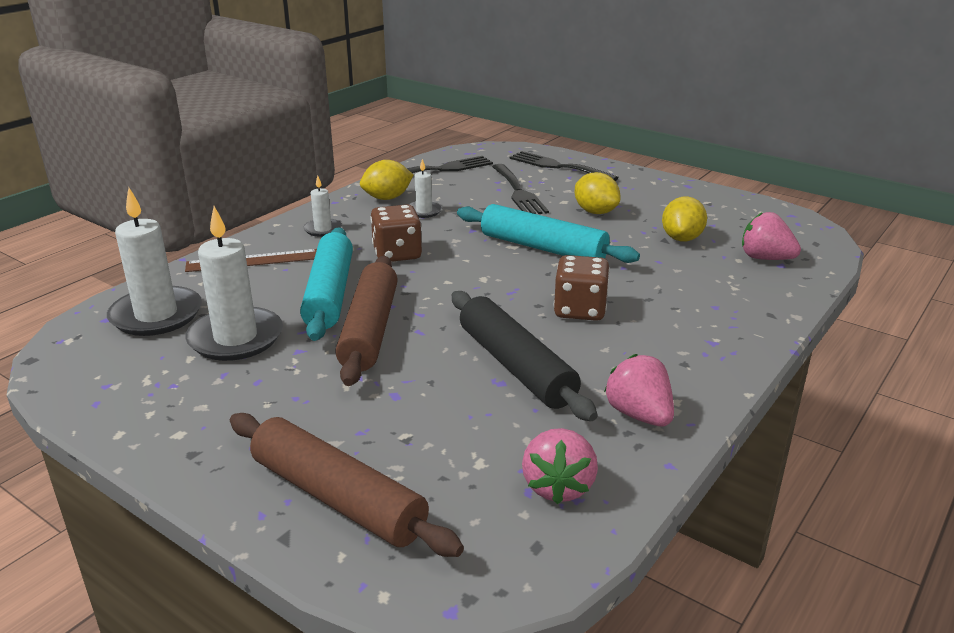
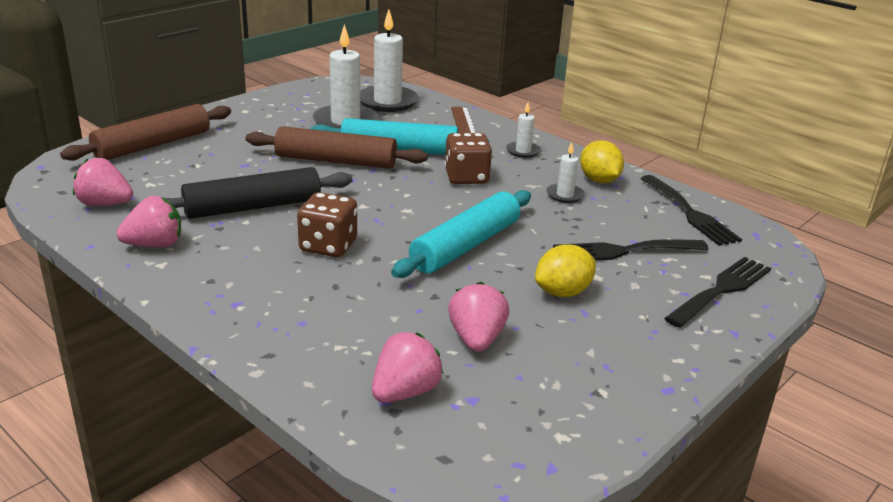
camera: 95 degrees right, 0 degrees up
(681, 238) = (476, 339): yellow lemon -> pink strawberry

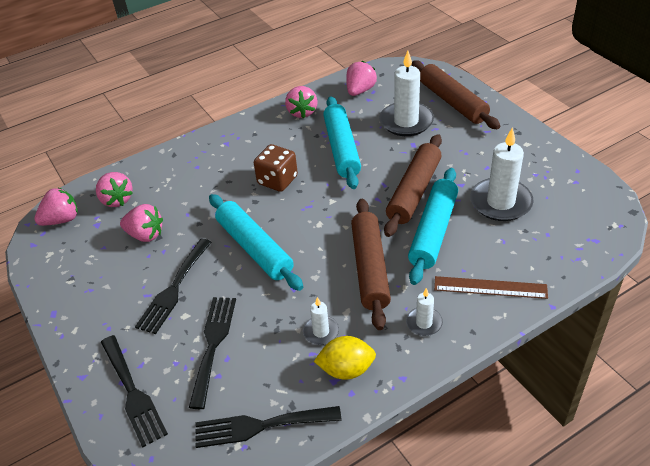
camera: 110 degrees right, 15 degrees up
(253, 207) = (341, 149): black rolling pin -> turquoise rolling pin
(387, 102) = (559, 236): white candle -> white candle (406, 122)
(466, 177) = (370, 268): brown dice -> brown rolling pin
(477, 448) = (62, 220): none -> pink strawberry
(563, 292) = (174, 289): yellow lemon -> black fork

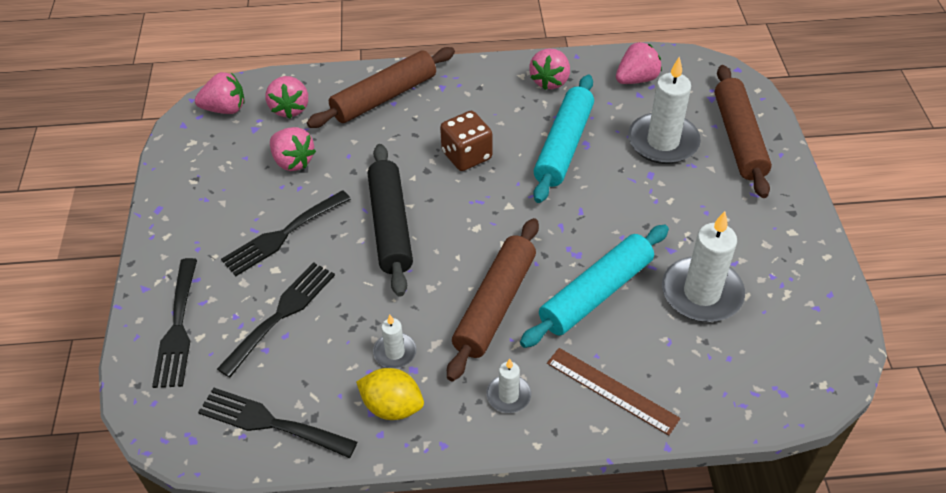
camera: 25 degrees right, 5 degrees up
(254, 248) = (390, 226): turquoise rolling pin -> black rolling pin
(414, 191) = (609, 234): brown rolling pin -> brown rolling pin (384, 97)

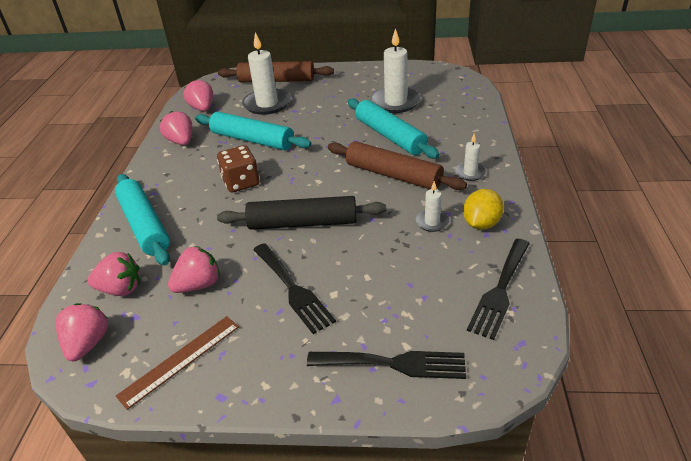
camera: 80 degrees left, 10 degrees down
(281, 314) = (386, 287): black fork -> none
(384, 97) = (144, 225): brown rolling pin -> turquoise rolling pin
(550, 81) = (181, 142): pink strawberry -> pink strawberry turned 150 degrees counterclockwise
(611, 390) = (465, 136): brown ruler -> brown ruler (180, 360)

